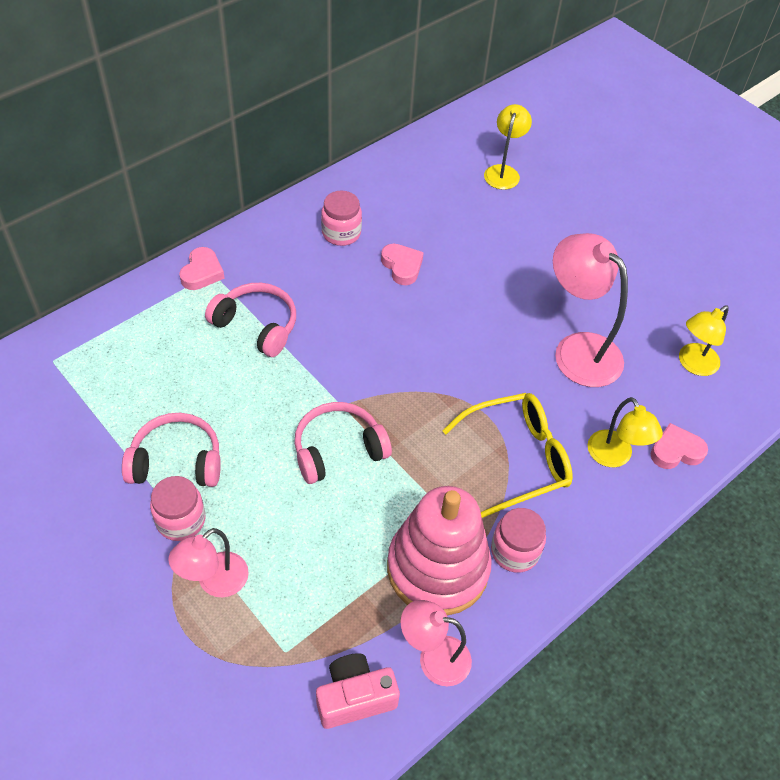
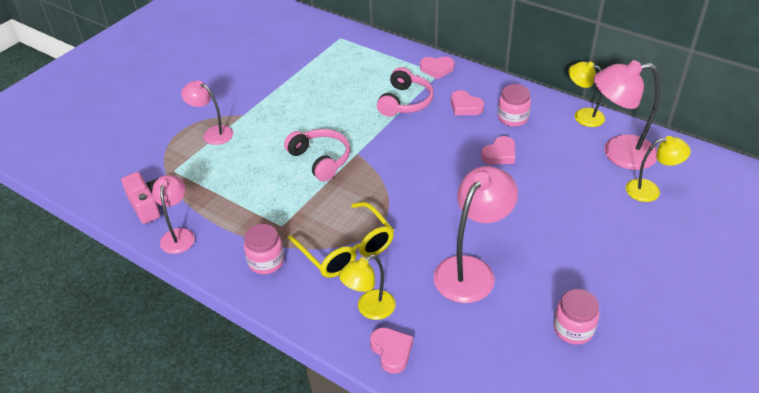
camera: 80 degrees right, 10 degrees down
(177, 461) = (289, 98): pink headphones -> none
(181, 520) = (249, 111): pink jar -> pink jar (573, 329)
(298, 269) = (465, 107): none -> pink heart
(437, 568) = (243, 224): pink stacking toy -> none
(438, 172) = (618, 153): none -> pink lamp
(693, 364) = (496, 355): yellow lamp -> yellow lamp (583, 115)

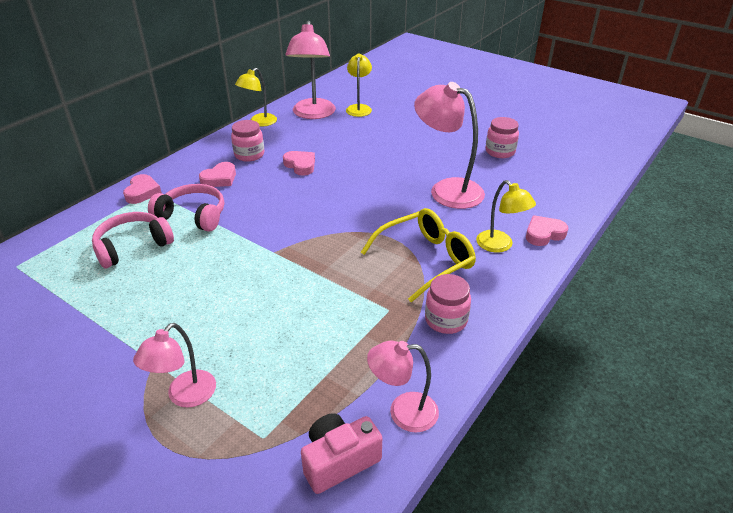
camera: 90 degrees left, 5 degrees down
(321, 159) = (277, 280): pink headphones -> pink headphones (132, 246)

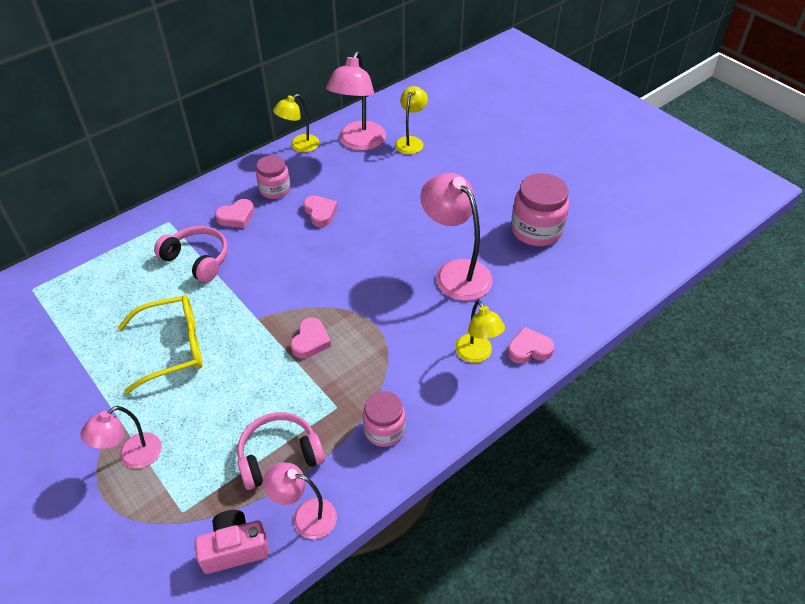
camera: 15 degrees right, 10 degrees up
(132, 246) = (134, 286): pink headphones -> pink headphones (279, 456)
(142, 192) = (160, 221): pink heart -> pink heart (310, 341)
(425, 260) = (394, 357): yellow glasses -> yellow glasses (172, 348)
(500, 152) = (536, 230): pink jar -> pink jar, size x1.57

